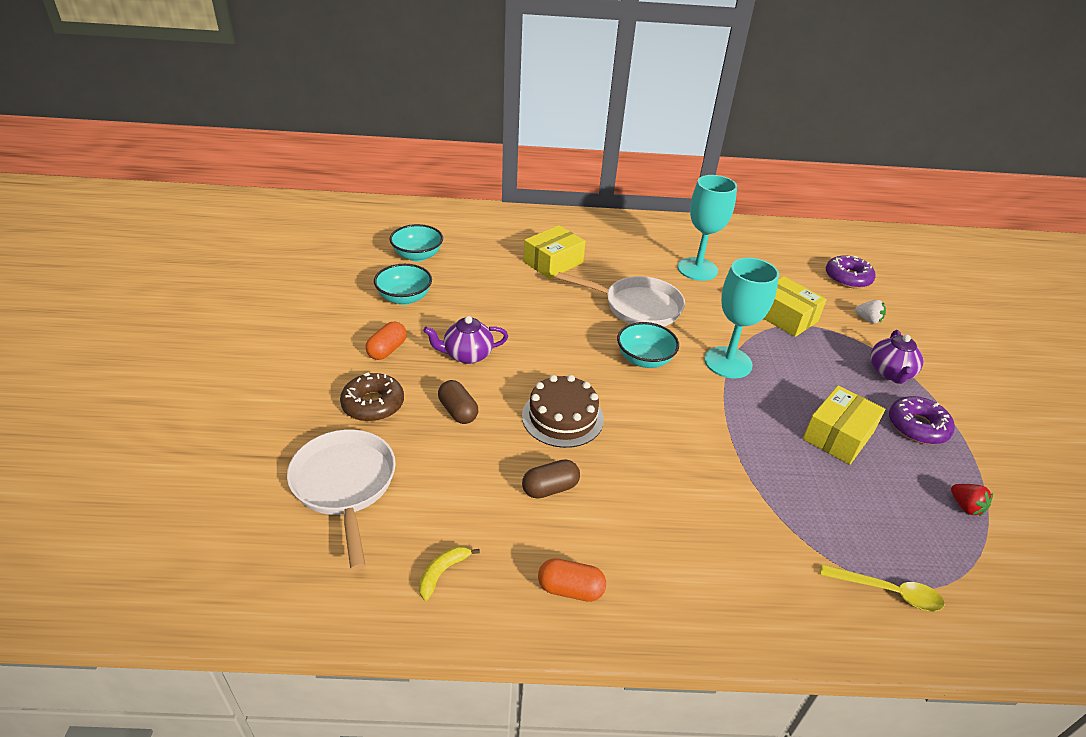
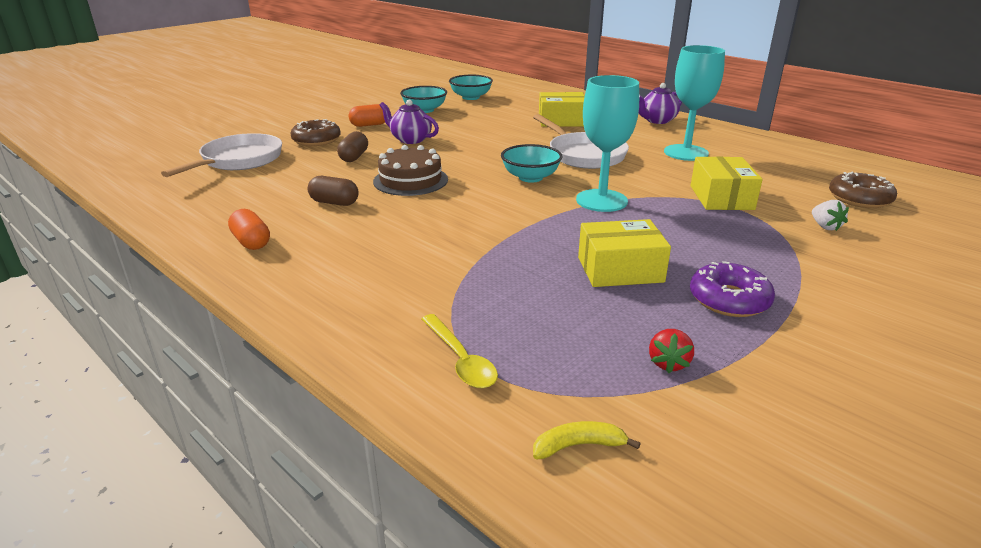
camera: 45 degrees right, 10 degrees down
(442, 572) = (209, 206): yellow banana -> yellow banana (578, 446)
(847, 278) = (859, 199): purple donut -> brown donut
(890, 373) = (774, 261): purple teapot -> purple teapot (657, 120)

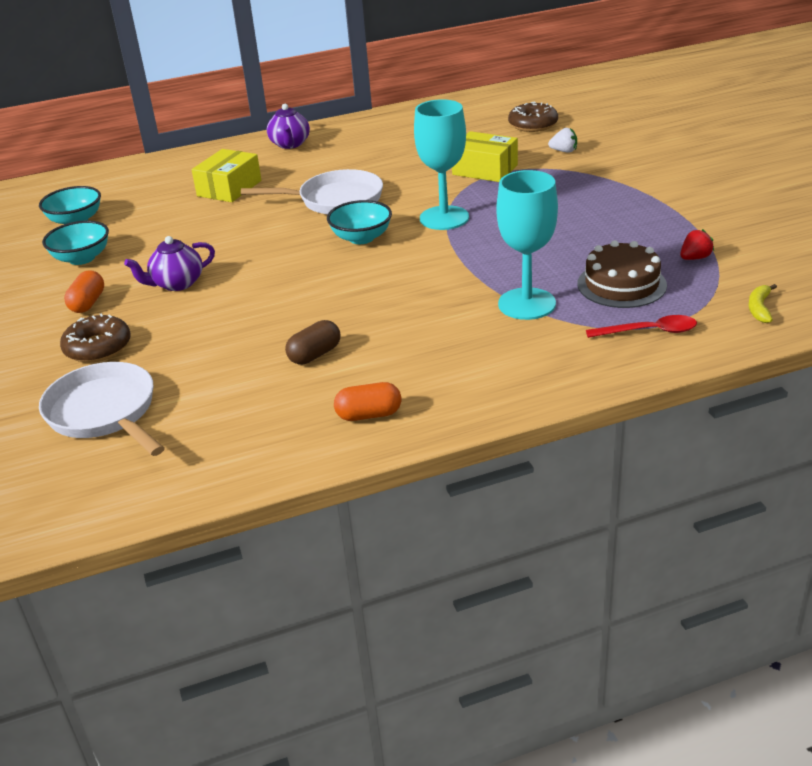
camera: 60 degrees left, 5 degrees up
(354, 157) = (191, 327): brown capsule -> none
(410, 180) = (301, 302): brown cake -> brown cake (621, 284)
(460, 359) = (649, 331): yellow spoon -> red spoon
(620, 269) = (568, 242): yellow box -> none
(668, 363) = (695, 258): red strawberry -> red strawberry turned 75 degrees counterclockwise
(686, 153) = (382, 155): turquoise goblet -> turquoise goblet (526, 304)
(729, 300) = (636, 216): purple donut -> none

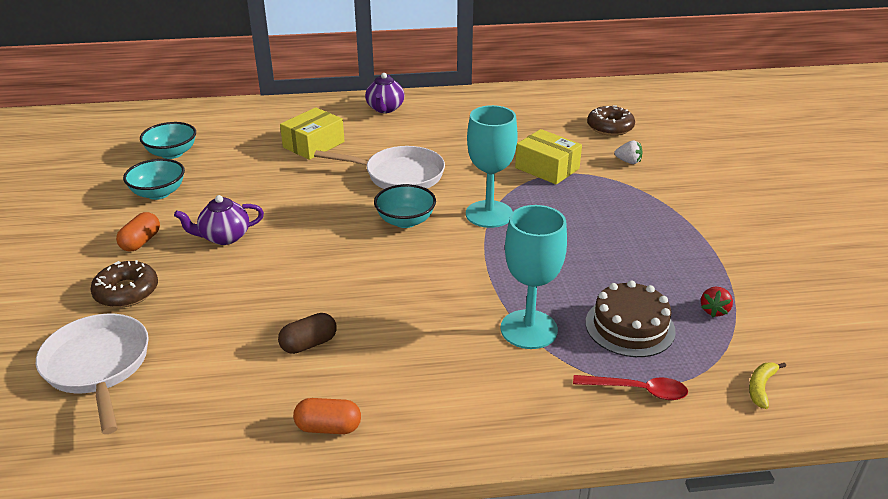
camera: 10 degrees right, 0 degrees up
(695, 258) = (714, 310): red strawberry -> red strawberry turned 135 degrees clockwise

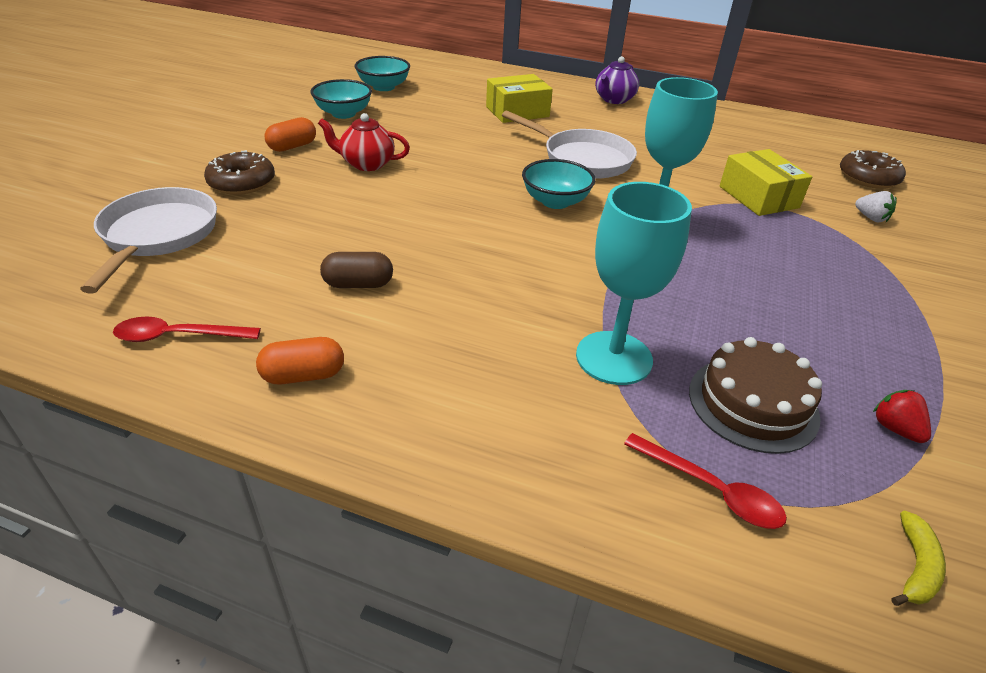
camera: 25 degrees right, 5 degrees up
(203, 439) = (178, 336): none -> red spoon
(224, 237) = (366, 164): purple teapot -> red teapot
(328, 427) = (303, 375): orange capsule -> orange capsule turned 45 degrees counterclockwise
(714, 310) = (895, 429): red strawberry -> red strawberry turned 105 degrees clockwise
(761, 387) = (915, 567): yellow banana -> yellow banana turned 150 degrees clockwise

